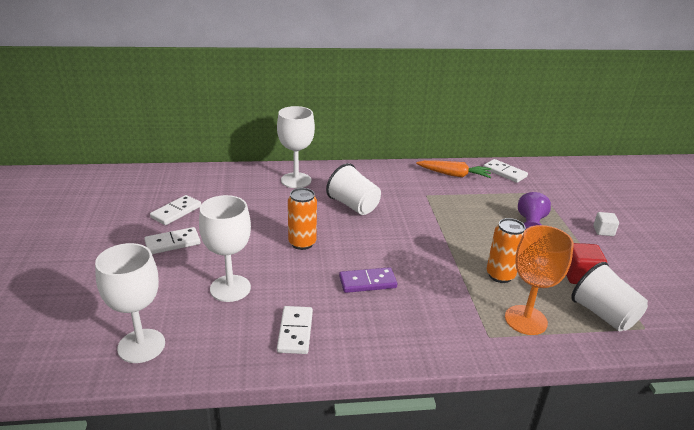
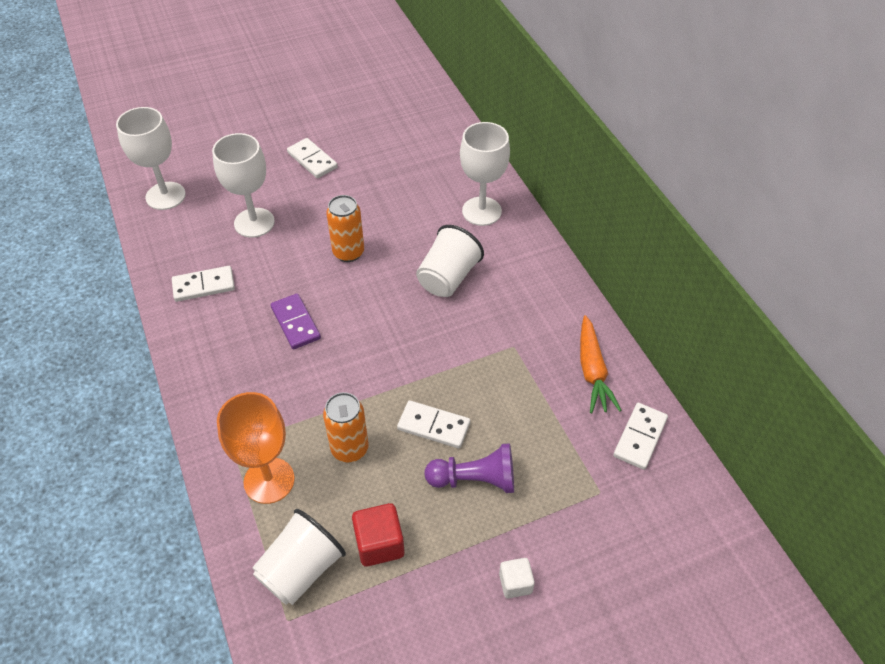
camera: 75 degrees right, 20 degrees up
(176, 212) = (367, 142): white domino -> white domino (434, 426)

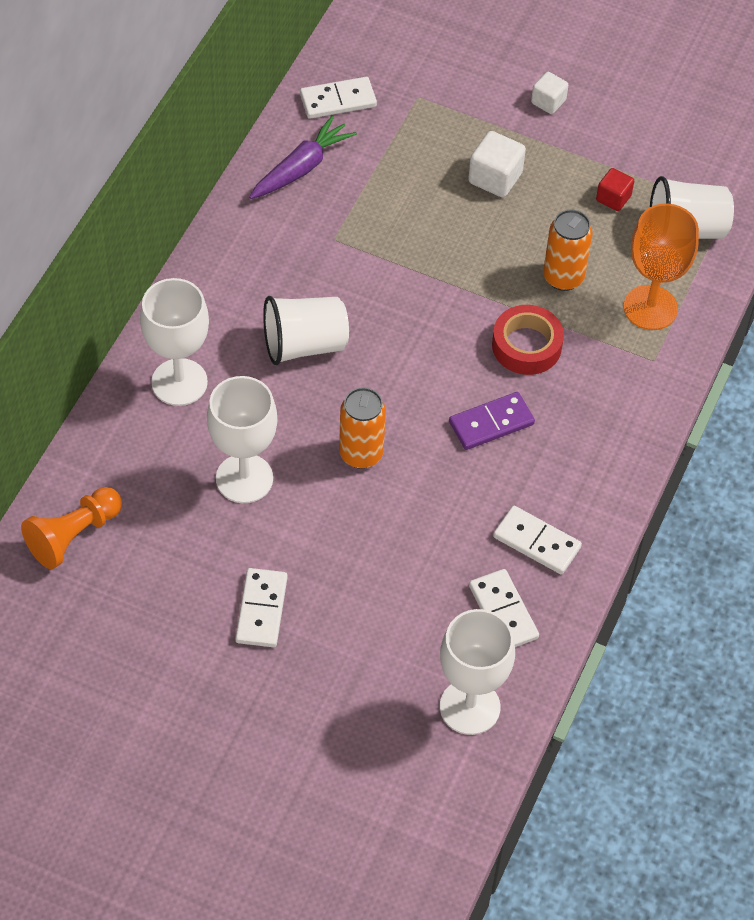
camera: 135 degrees left, 5 degrees up
(254, 223) = (413, 577): white goblet -> white goblet (244, 478)
(296, 323) = (491, 423): purple domino -> purple domino turned 45 degrees clockwise
(324, 383) = (526, 346): none -> red tape
(379, 544) = (613, 198): red cube -> red cube, size x0.65
(433, 125) = (73, 535): none -> orange pawn
(434, 426) = (478, 237): white domino -> white domino (503, 612)
(475, 479) = (495, 178): purple pawn -> white cube
(592, 371) = (301, 168): orange carrot -> purple carrot

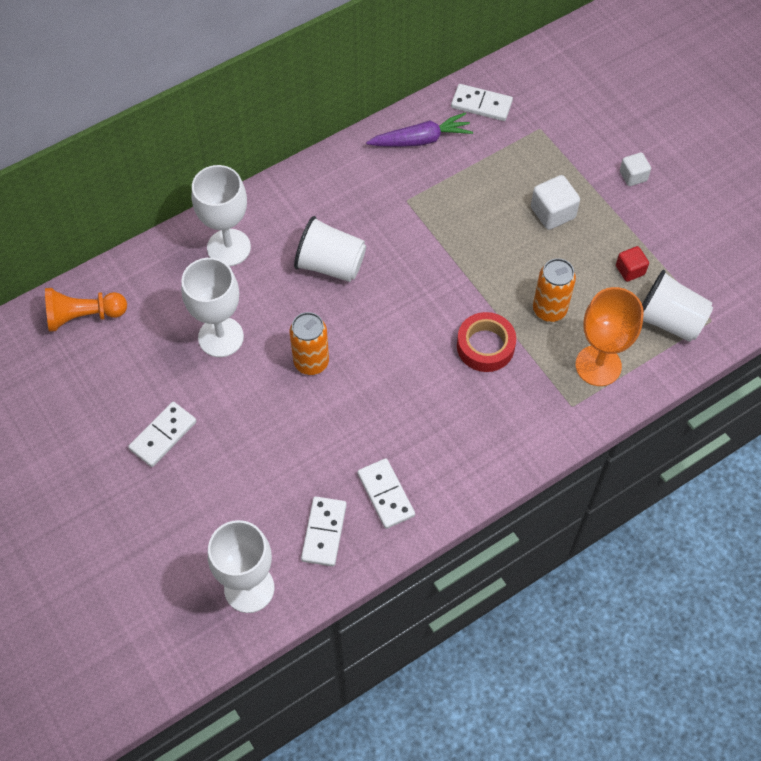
camera: 35 degrees right, 5 degrees up
(491, 423) = (418, 389): purple domino -> none

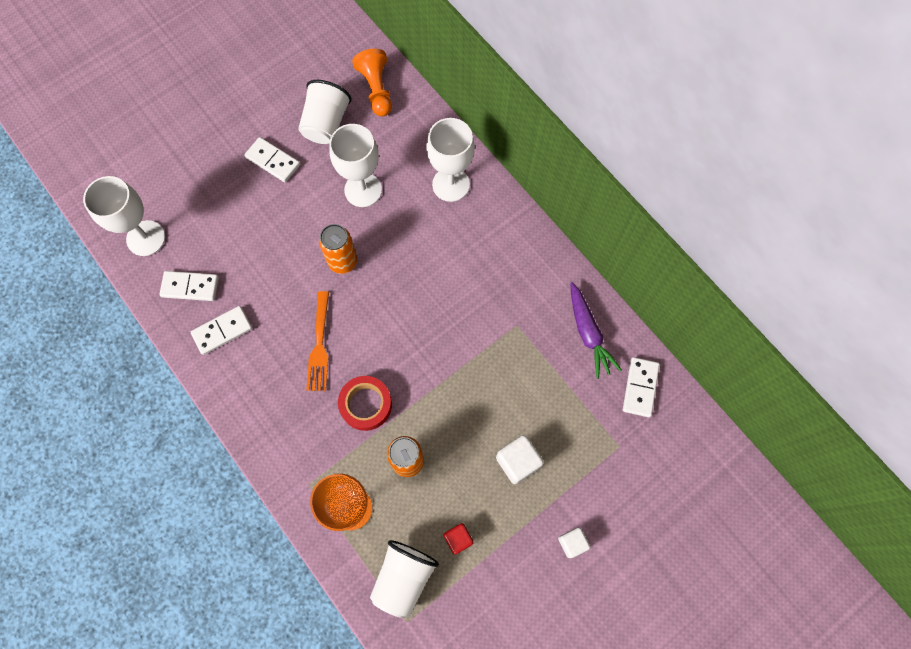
camera: 85 degrees right, 10 degrees up
(330, 265) = (440, 267): white cup -> white cup (326, 124)
(413, 390) = (319, 346): none -> orange fork

